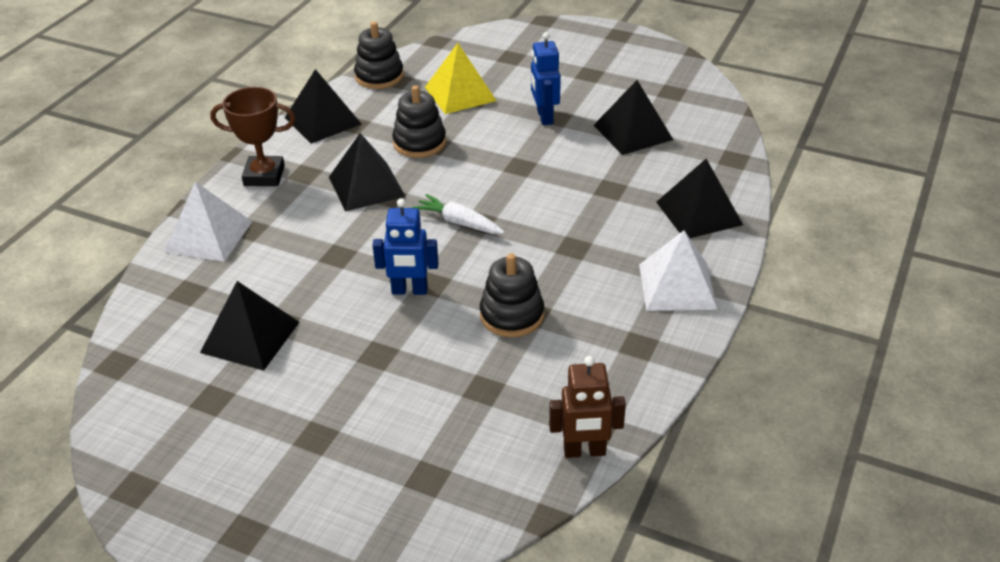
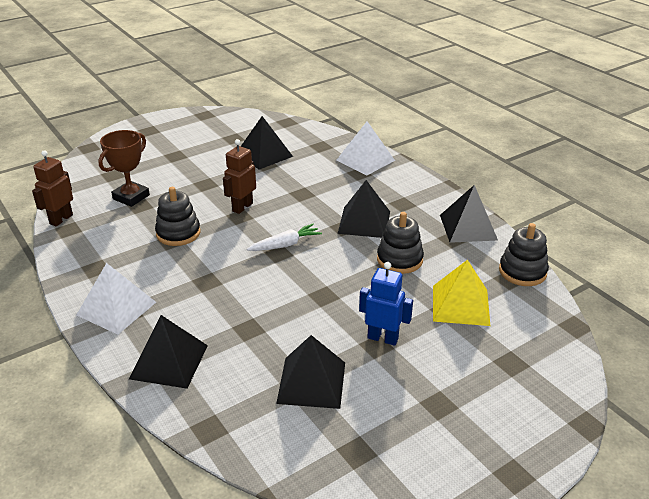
camera: 120 degrees right, 5 degrees down
(264, 176) = (413, 189): brown trophy -> brown trophy (131, 197)
(409, 290) = (242, 207): blue robot -> brown robot

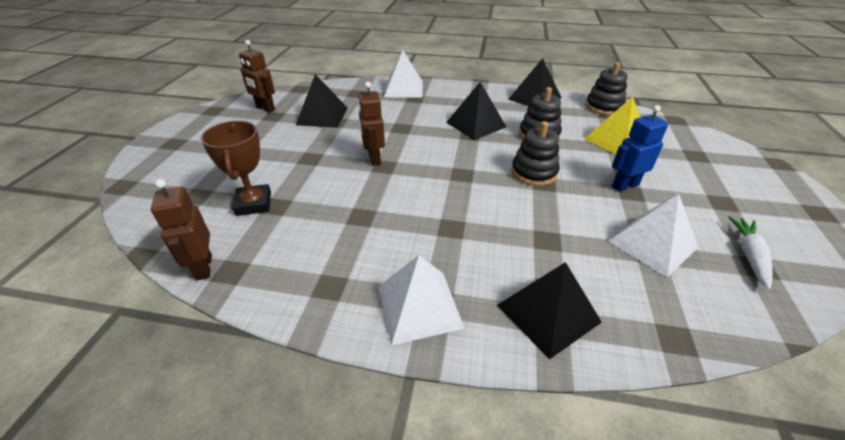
camera: 45 degrees left, 5 degrees up
(178, 233) = (357, 207): black stacking toy -> black stacking toy (534, 172)
(237, 129) = (265, 109): none -> brown robot
(285, 245) = (455, 166): white carrot -> white carrot (749, 256)
(311, 382) = (652, 244): black pyramid -> white pyramid

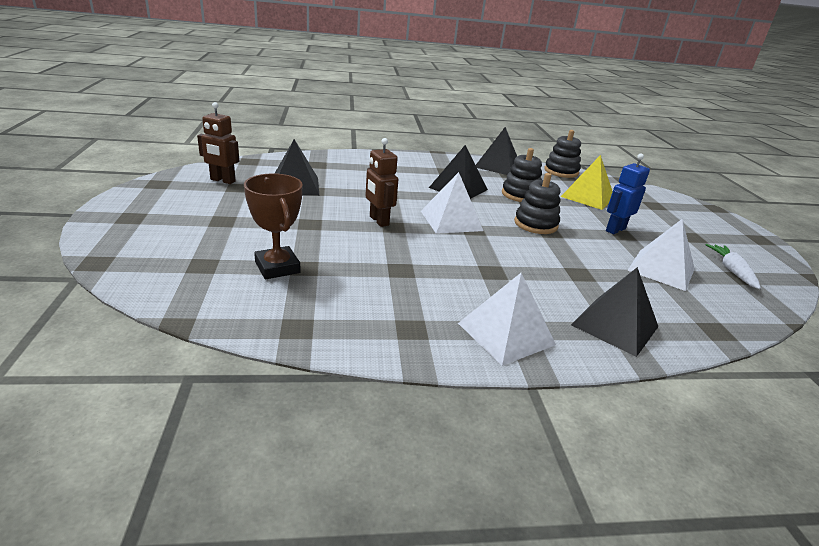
camera: 20 degrees left, 10 degrees down
(203, 267) = (264, 327): brown robot -> none
(403, 89) = (365, 160): white pyramid -> white pyramid (451, 220)

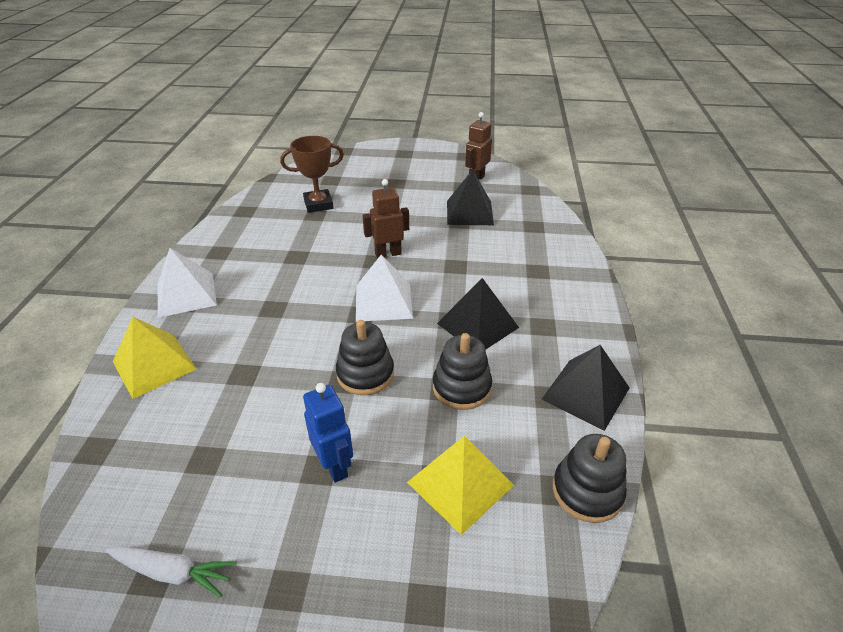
camera: 105 degrees right, 10 degrees up
(615, 325) = (154, 365): black pyramid -> yellow pyramid
(661, 269) = (218, 466): white pyramid -> none

